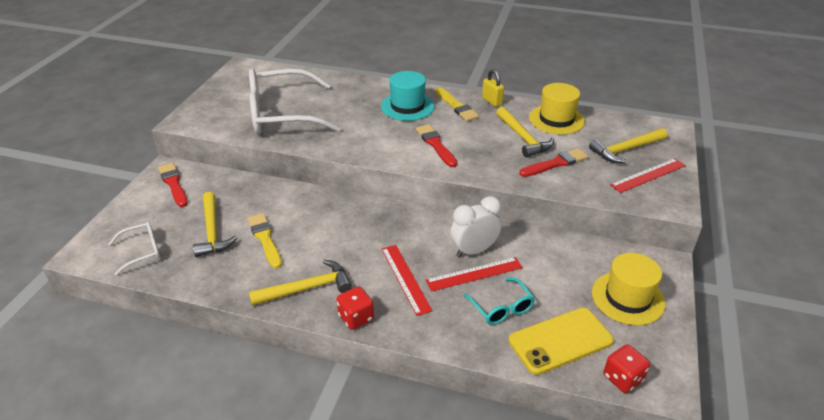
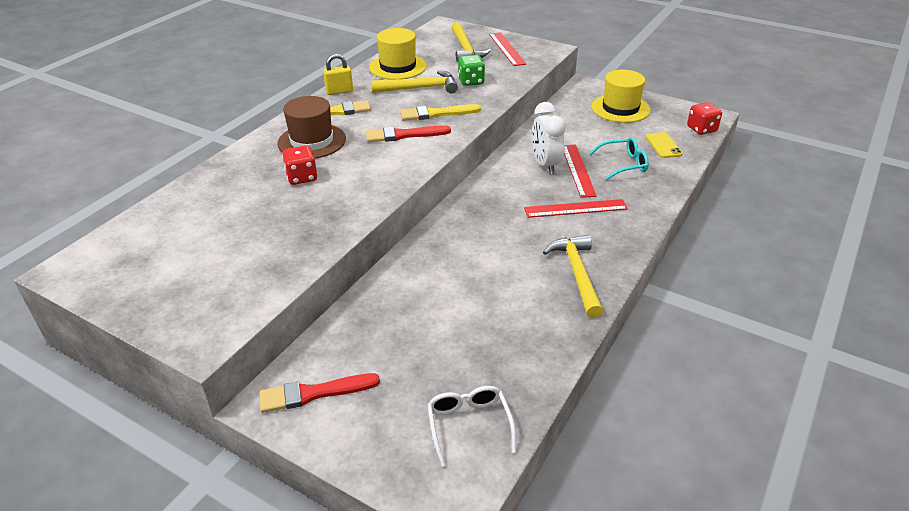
camera: 75 degrees left, 0 degrees up
(212, 231) = (449, 349): yellow hammer -> none
(265, 239) = (482, 301): yellow brush -> yellow brush (436, 114)
(282, 115) = (259, 237): white glasses -> none
(356, 317) = (625, 245): red dice -> red dice (302, 177)
(407, 106) = (312, 141): turquoise hat -> brown hat
(555, 163) = (471, 81): red brush -> green dice
(560, 341) = (663, 145): yellow phone -> yellow phone, size x0.55

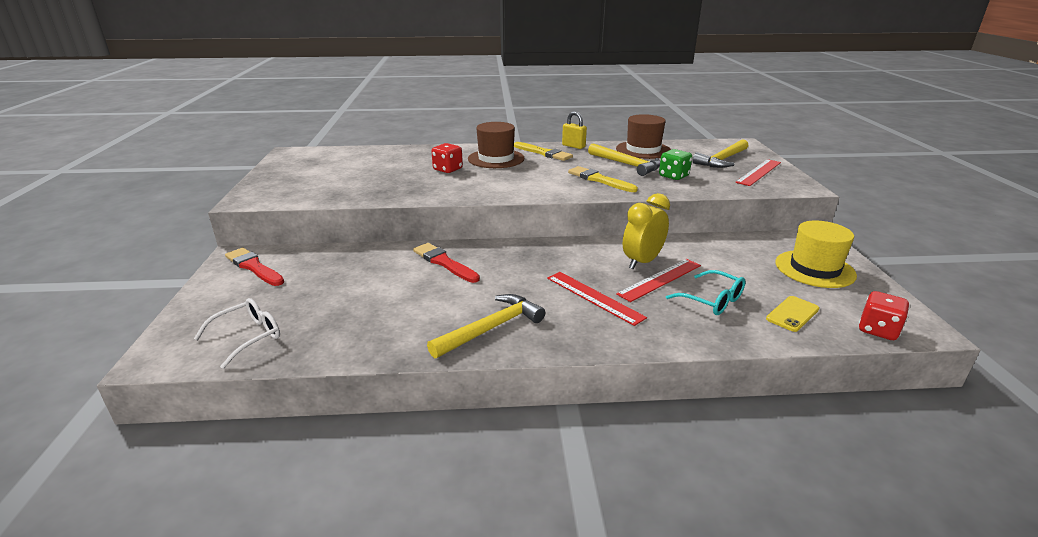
camera: 55 degrees right, 10 degrees down
(398, 67) = (643, 150): yellow hat -> brown hat
(404, 135) = (549, 179): red brush -> red brush (444, 262)
(545, 165) = (642, 262): white clock -> yellow clock

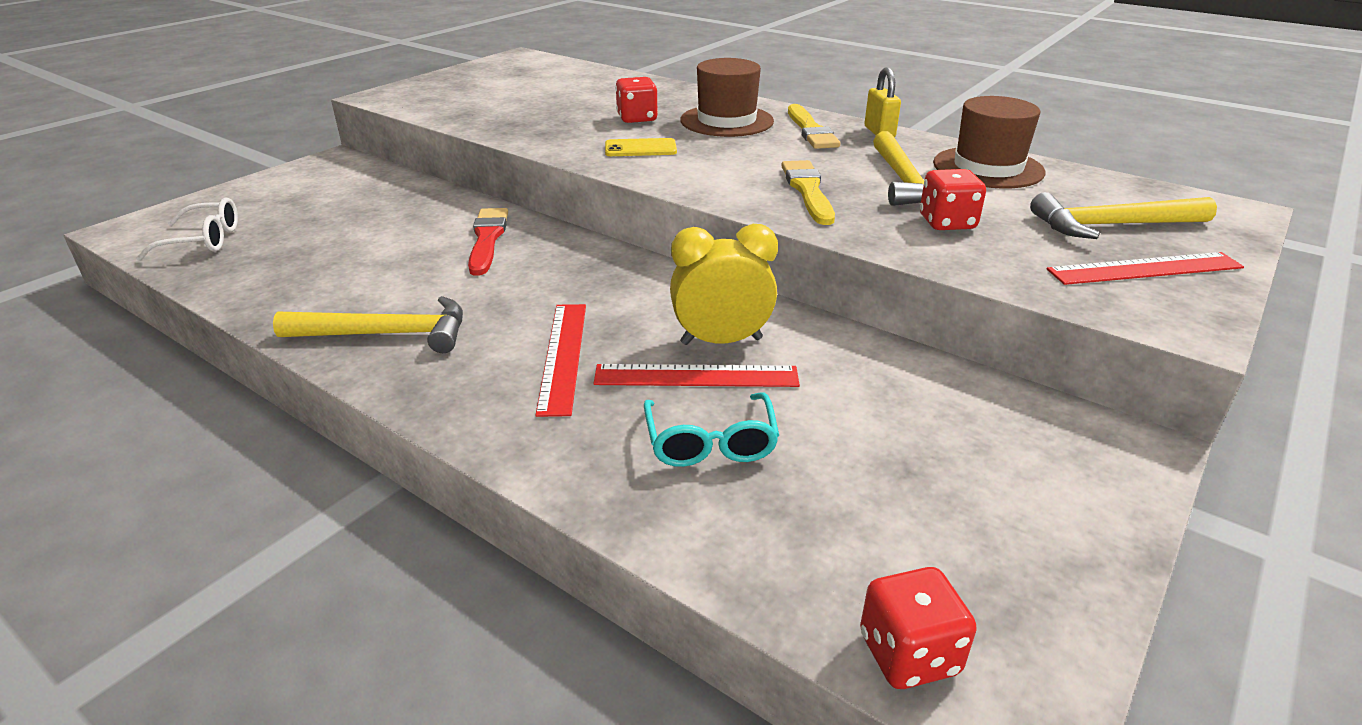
camera: 40 degrees right, 5 degrees up
(254, 267) = (327, 175): red brush -> none
(673, 176) = (947, 223): green dice -> red dice
(792, 314) = (800, 533): yellow phone -> yellow phone (640, 148)
(814, 269) = (1007, 490): yellow hat -> none

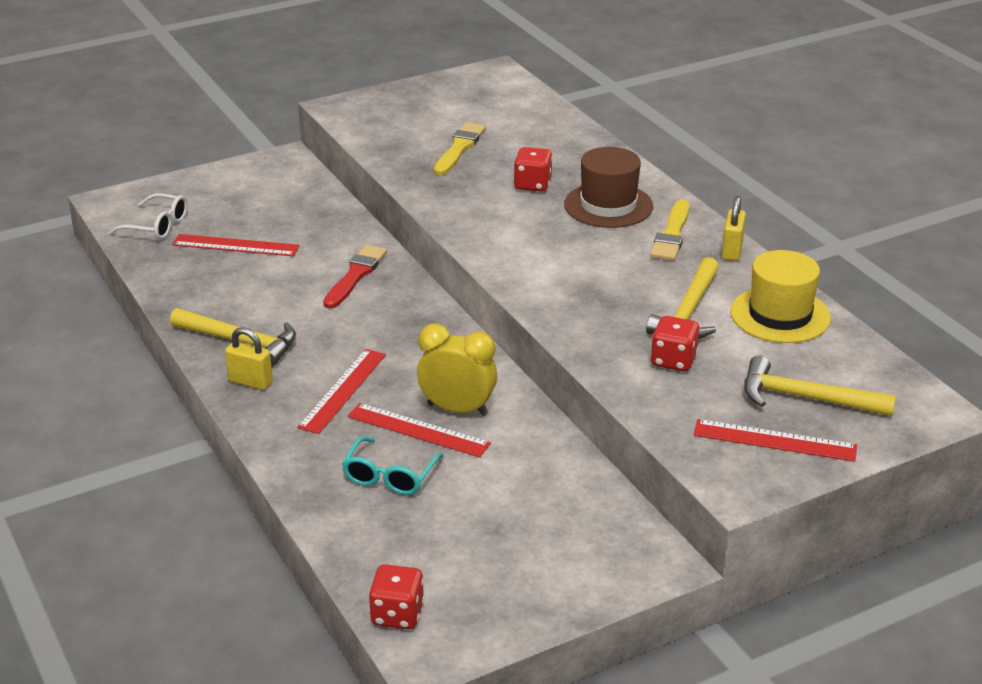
camera: 25 degrees right, 0 degrees up
(320, 240) = (236, 245): none -> red ruler
(430, 377) = (250, 382): none -> yellow padlock
(640, 148) = (505, 223): yellow phone -> none
(808, 190) = (598, 301): yellow brush -> yellow brush (459, 148)
(988, 168) = (780, 315): brown hat -> yellow hat

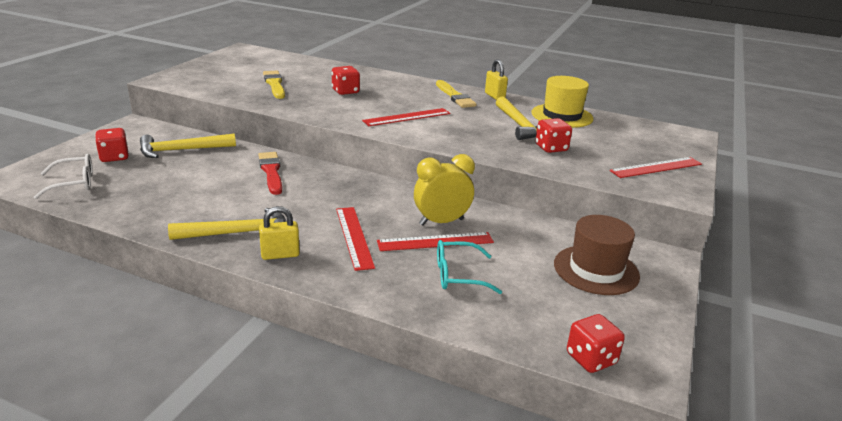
camera: 40 degrees left, 5 degrees down
(223, 202) = (114, 157): none -> red dice
(236, 245) = (157, 178): red ruler -> red ruler (407, 117)
(390, 476) = (458, 275): turquoise glasses -> turquoise glasses turned 105 degrees clockwise
(608, 205) = (402, 91): brown hat -> brown hat (596, 270)
(805, 398) = (634, 145): yellow hammer -> yellow hammer (182, 150)

